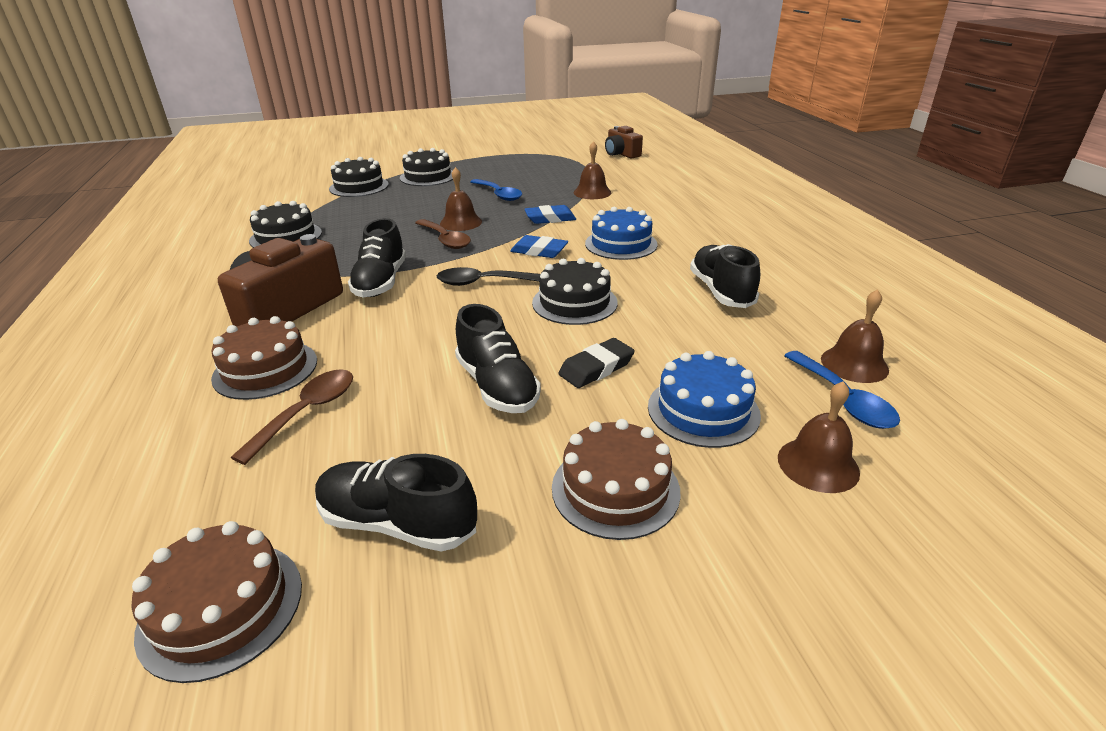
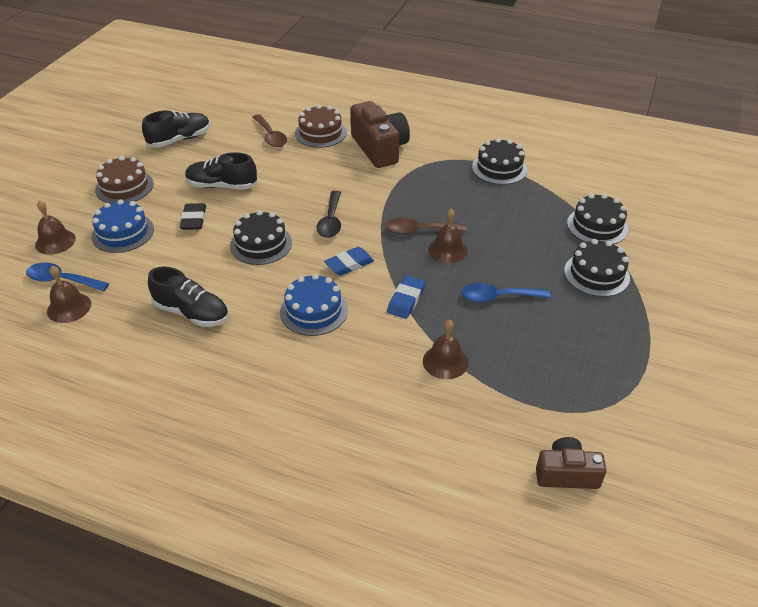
camera: 125 degrees right, 10 degrees up
(221, 608) = (192, 106): brown cake -> none
(381, 282) = (378, 185): black shoe -> none
(482, 282) = (331, 221): black spoon -> black spoon turned 150 degrees clockwise

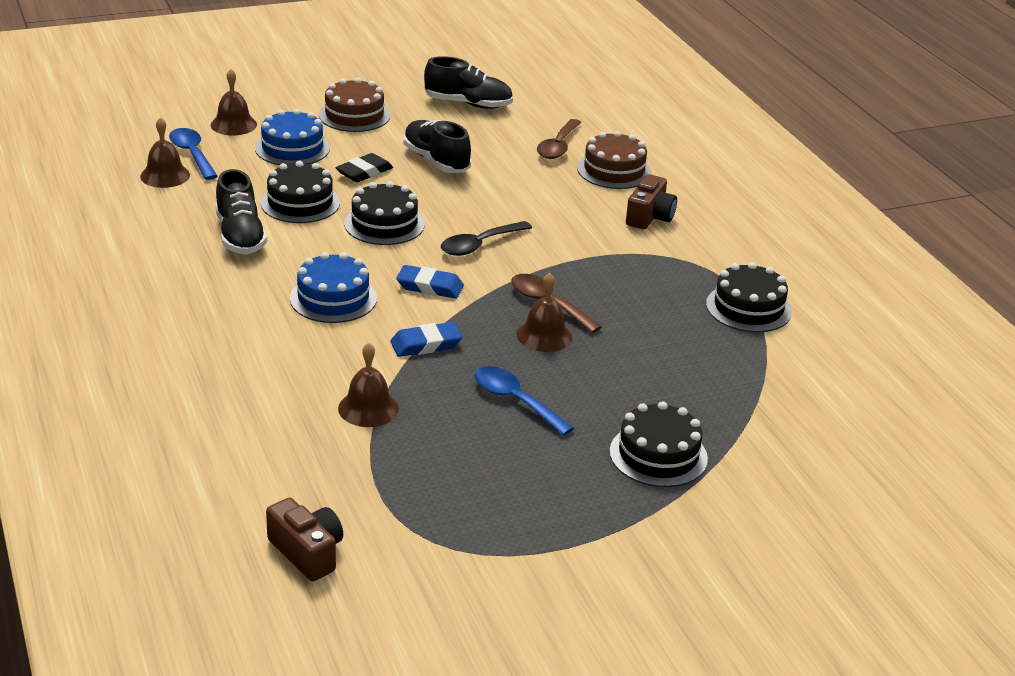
camera: 45 degrees right, 10 degrees down
(380, 148) = (649, 217): brown camera -> brown camera, size x0.60
(597, 226) = (752, 422): black cake -> black cake (300, 203)

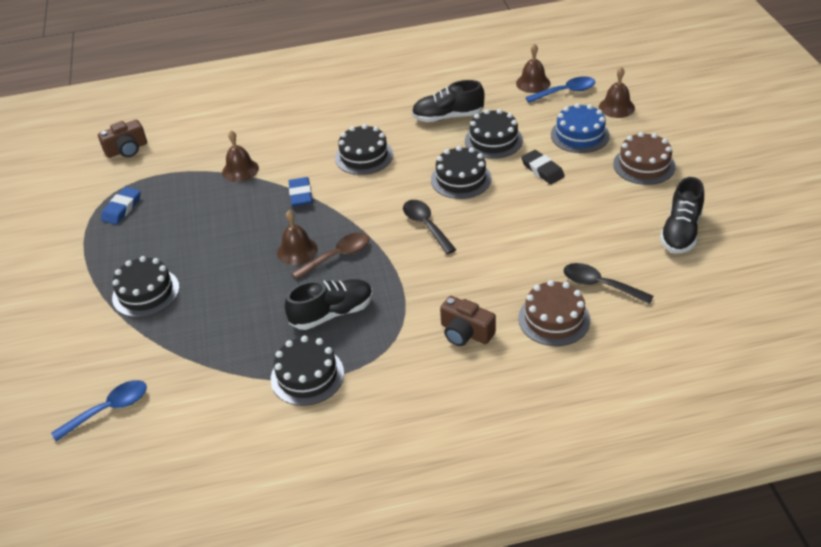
camera: 105 degrees right, 10 degrees up
(333, 298) = (364, 156): blue cake -> black cake
(430, 286) = (371, 198): blue eraser -> blue eraser (122, 208)
(436, 161) = (564, 208): black shoe -> black shoe (332, 313)
(515, 401) = (226, 231): blue spoon -> blue spoon (109, 409)
(558, 146) = (600, 285): brown spoon -> black spoon

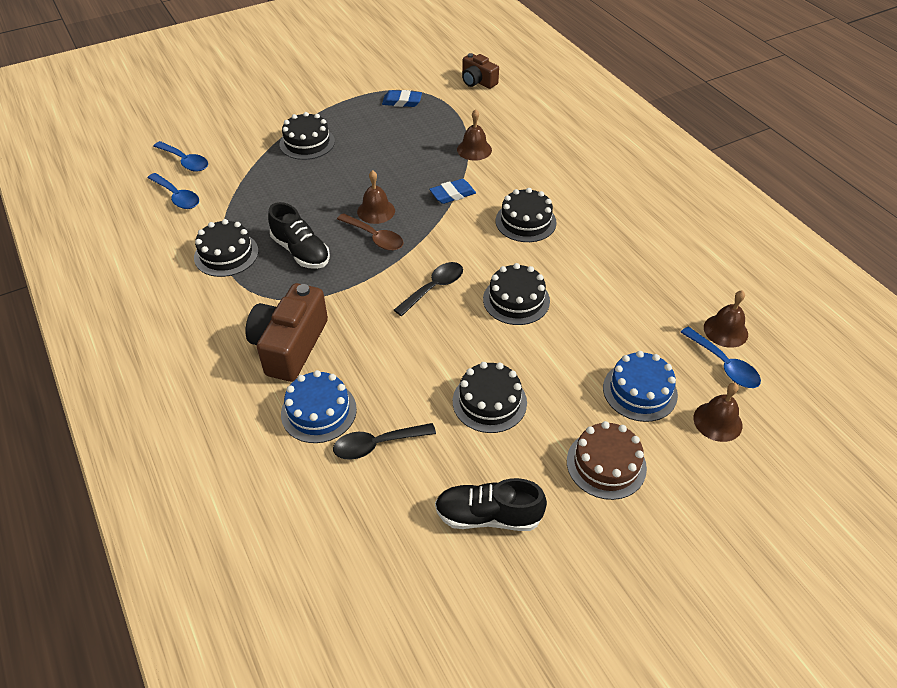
camera: 70 degrees right, 5 degrees up
(177, 419) = (177, 197): none -> blue spoon
(448, 117) = (620, 269): black shoe -> none
(465, 333) = (290, 346): brown camera -> brown camera, size x1.67
(493, 140) = (594, 314): black cake -> black cake (489, 402)
(542, 170) = (557, 365): black eraser -> none
(554, 319) = (318, 411): brown cake -> blue cake
(600, 285) = (377, 444): black spoon -> black spoon turned 120 degrees counterclockwise

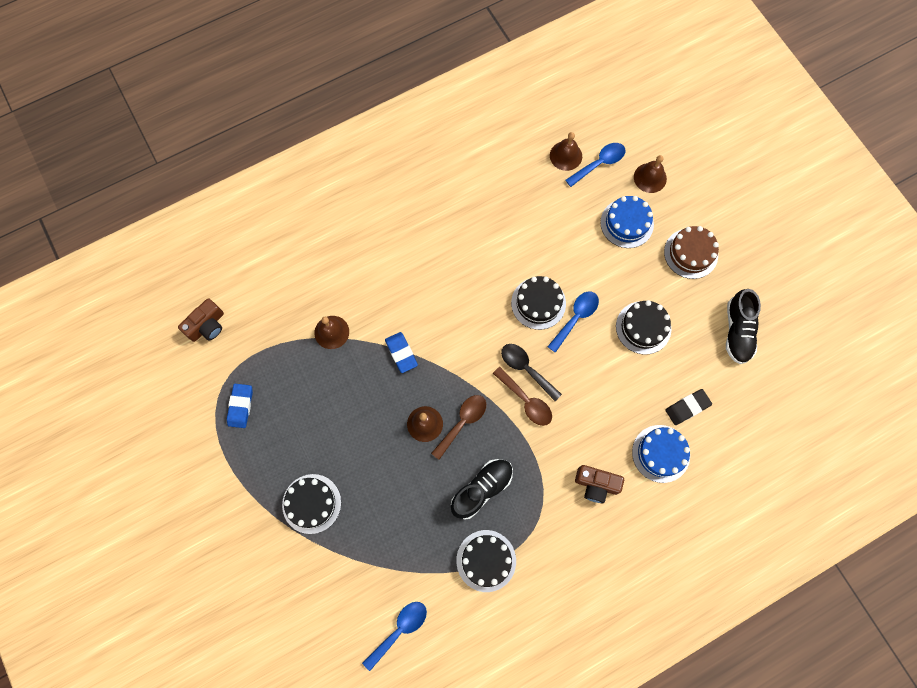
camera: 90 degrees left, 25 degrees up
(185, 161) = (339, 635): blue spoon -> blue spoon (575, 318)
(290, 346) = (596, 485): brown camera -> brown camera, size x0.60
(377, 444) = (687, 407): black spoon -> black eraser
(395, 287) = (526, 401): none -> brown spoon
(525, 221) = (441, 290): black cake -> none

